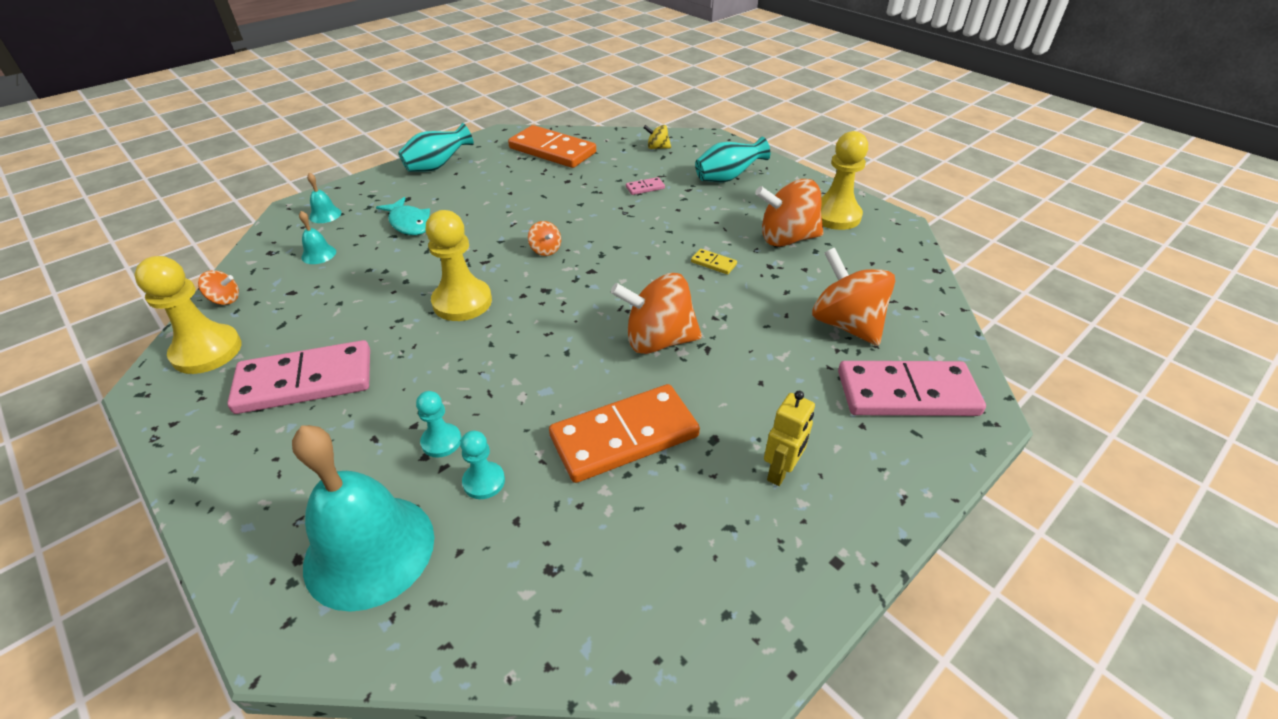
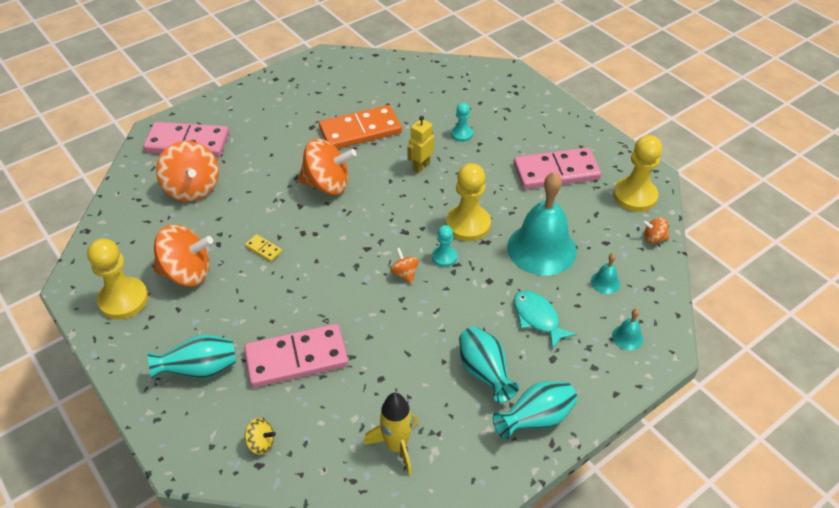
camera: 175 degrees left, 5 degrees up
(369, 550) = (484, 93): turquoise bell -> turquoise bell (541, 248)
(474, 187) = (484, 373): none -> turquoise vase
(484, 481) = (435, 115): turquoise pawn -> turquoise pawn (444, 257)
(552, 151) = (396, 446): orange domino -> yellow rocket
(645, 188) = (296, 358): pink domino -> pink domino, size x2.46
(780, 472) = (283, 111): yellow robot -> yellow robot (421, 166)

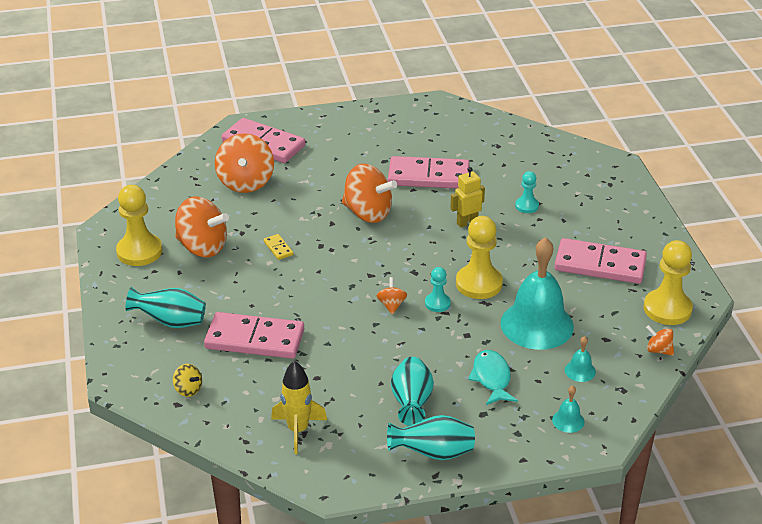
camera: 25 degrees right, 10 degrees down
(360, 131) = (428, 176): orange domino -> pink domino

